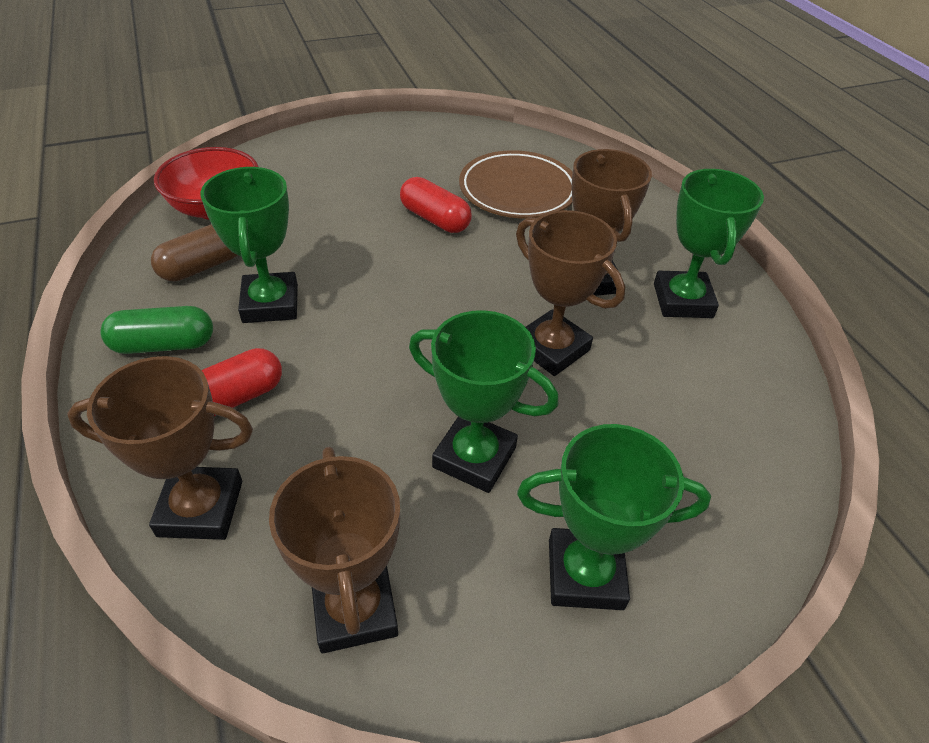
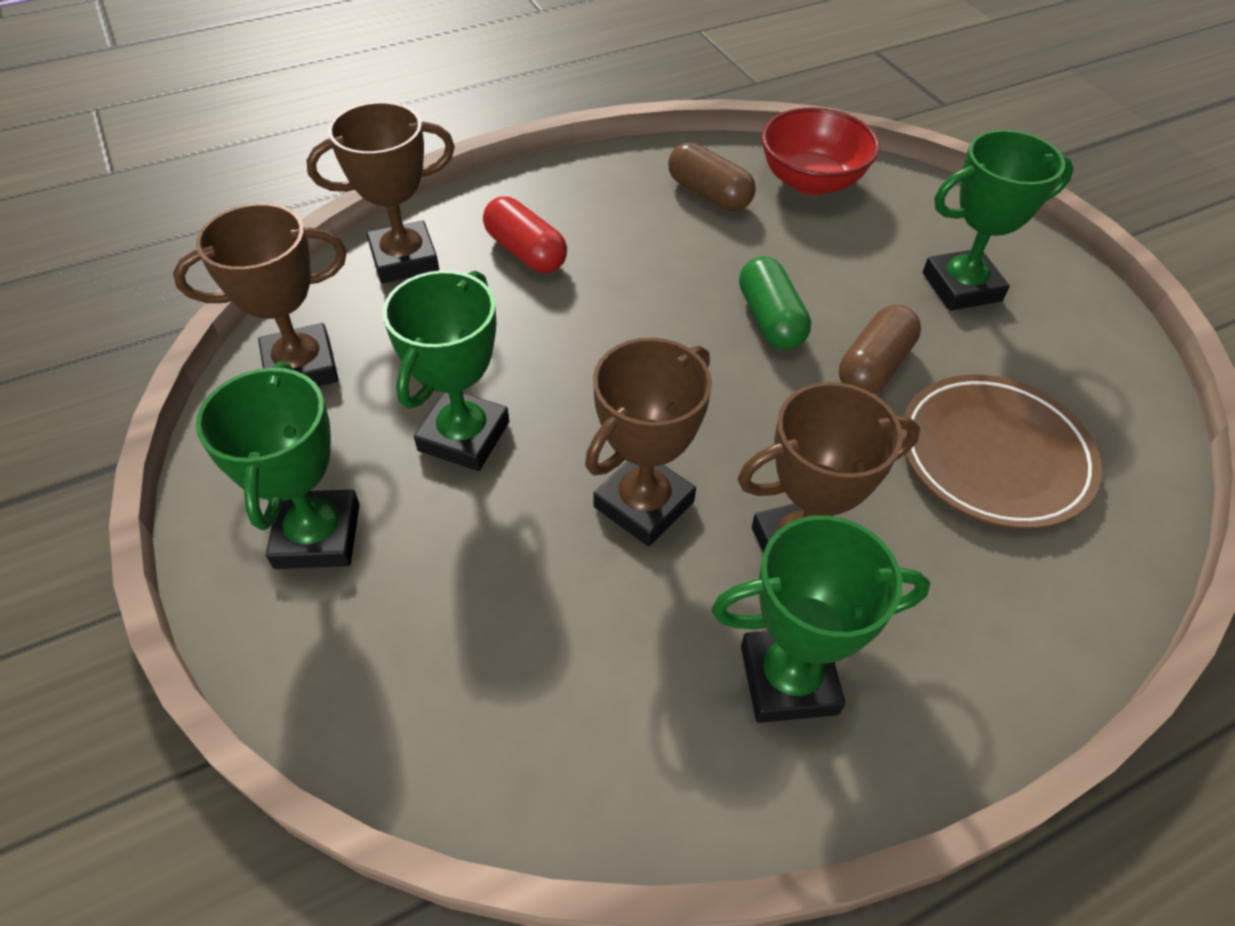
camera: 85 degrees right, 5 degrees up
(164, 345) = (589, 196): green capsule -> green capsule (770, 319)
(201, 508) = (404, 259): brown trophy -> brown trophy turned 75 degrees clockwise
(270, 304) = (663, 251): green trophy -> green trophy (961, 287)
(435, 219) = (874, 366): red capsule -> brown capsule

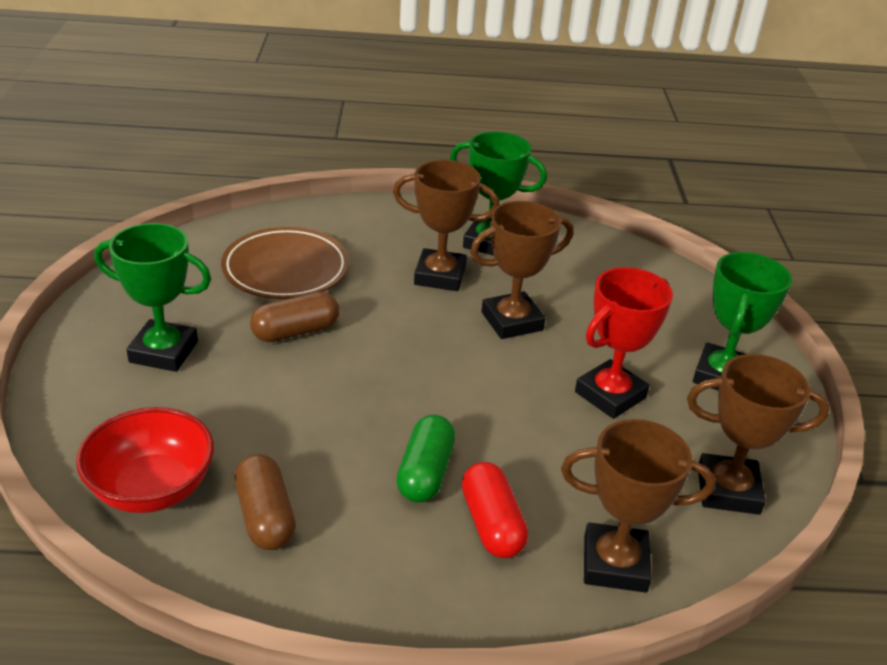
camera: 155 degrees left, 15 degrees down
(464, 436) = (610, 395): green trophy -> red trophy
(770, 319) = (332, 385): green capsule -> green capsule (425, 473)

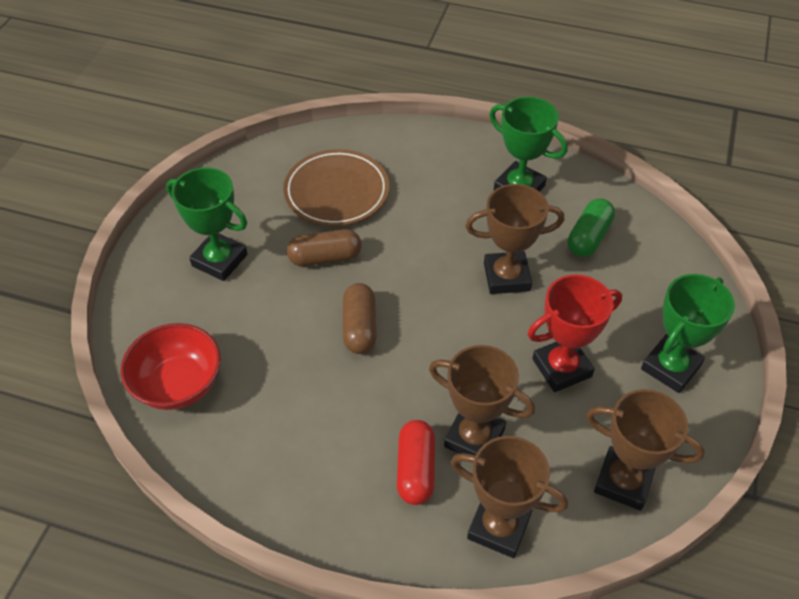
camera: 20 degrees right, 15 degrees up
(265, 516) = (250, 425): brown capsule -> brown capsule (360, 327)
(425, 473) = (381, 412): green capsule -> green capsule (588, 237)
(440, 276) = (462, 218): brown trophy -> brown trophy (474, 438)

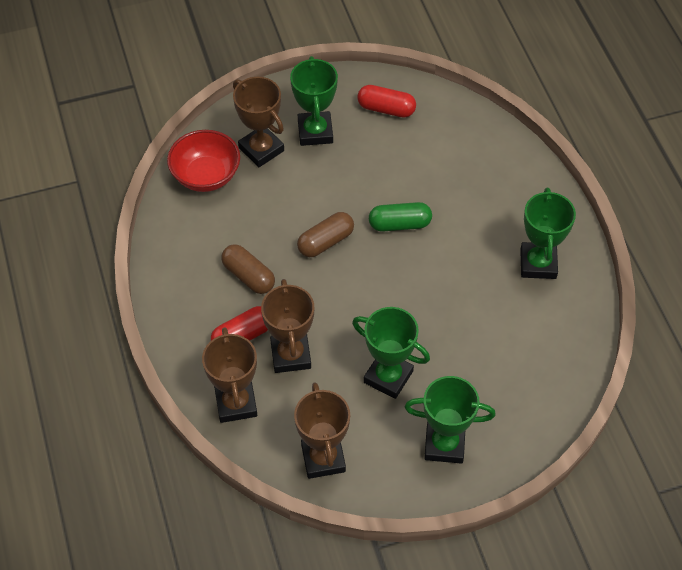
camera: 55 degrees right, 5 degrees up
(249, 193) = (386, 109): none -> red capsule
(325, 257) = (367, 187): brown capsule -> brown capsule (248, 276)
(336, 192) = (432, 156): brown plate -> none
(506, 277) = (442, 302): brown trophy -> brown trophy (261, 149)
(561, 368) = (388, 377): red trophy -> green trophy
(588, 237) = (527, 334): green capsule -> green capsule (399, 224)

